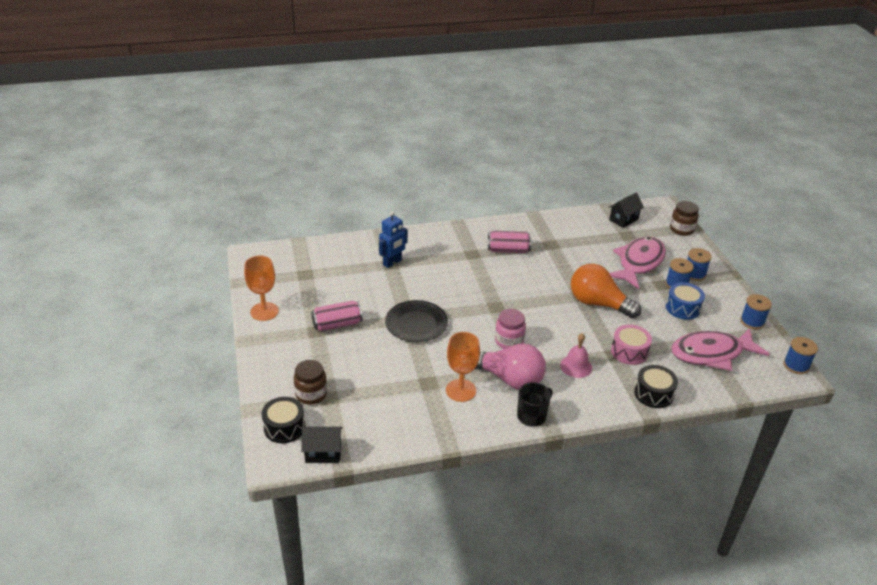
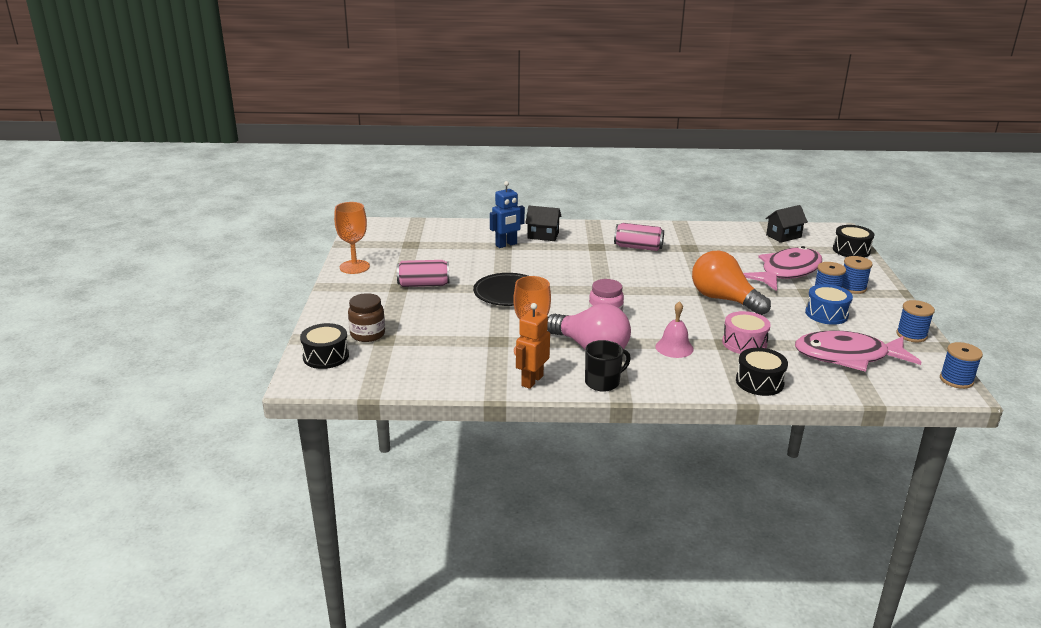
camera: 15 degrees right, 10 degrees down
(323, 453) = (355, 382): black house -> black house (543, 235)
(473, 424) = (532, 381): none -> orange robot
(681, 229) = (851, 250): brown jar -> black drum

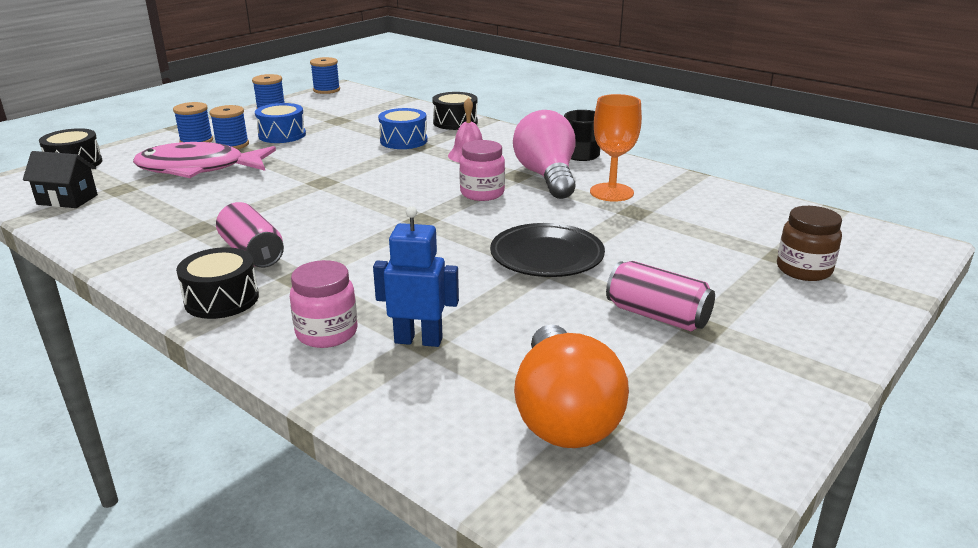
camera: 140 degrees left, 0 degrees up
(326, 356) = (878, 262): black drum -> black drum (222, 299)
(354, 267) = (766, 409): orange goblet -> none
(532, 381) = (644, 173): orange robot -> none
(543, 235) = (327, 333): black house -> pink jar
(724, 299) = (328, 170): orange light bulb -> orange light bulb (563, 414)
(744, 343) = (403, 141): pink drum -> blue drum
(847, 356) = (353, 114): pink fish -> none

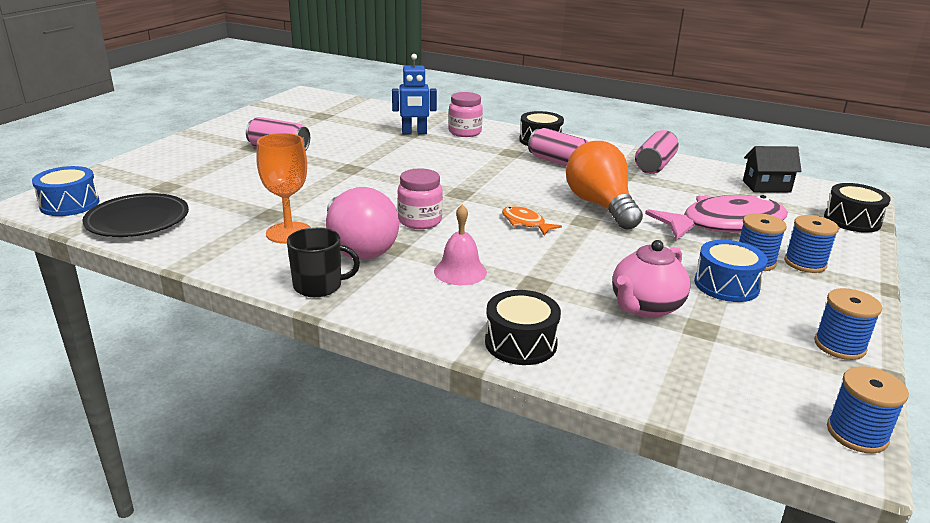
camera: 165 degrees right, 0 degrees up
(134, 237) = (655, 165): none -> pink can
(358, 129) = (645, 307): none -> pink teapot
(381, 184) = (525, 223): none -> orange fish
(403, 141) = (561, 290): blue drum -> blue drum (70, 204)
(547, 256) = (349, 174): black plate -> black plate (138, 221)
(563, 414) = (335, 117): orange light bulb -> orange light bulb (600, 206)
(803, 270) = (158, 179): brown jar -> none

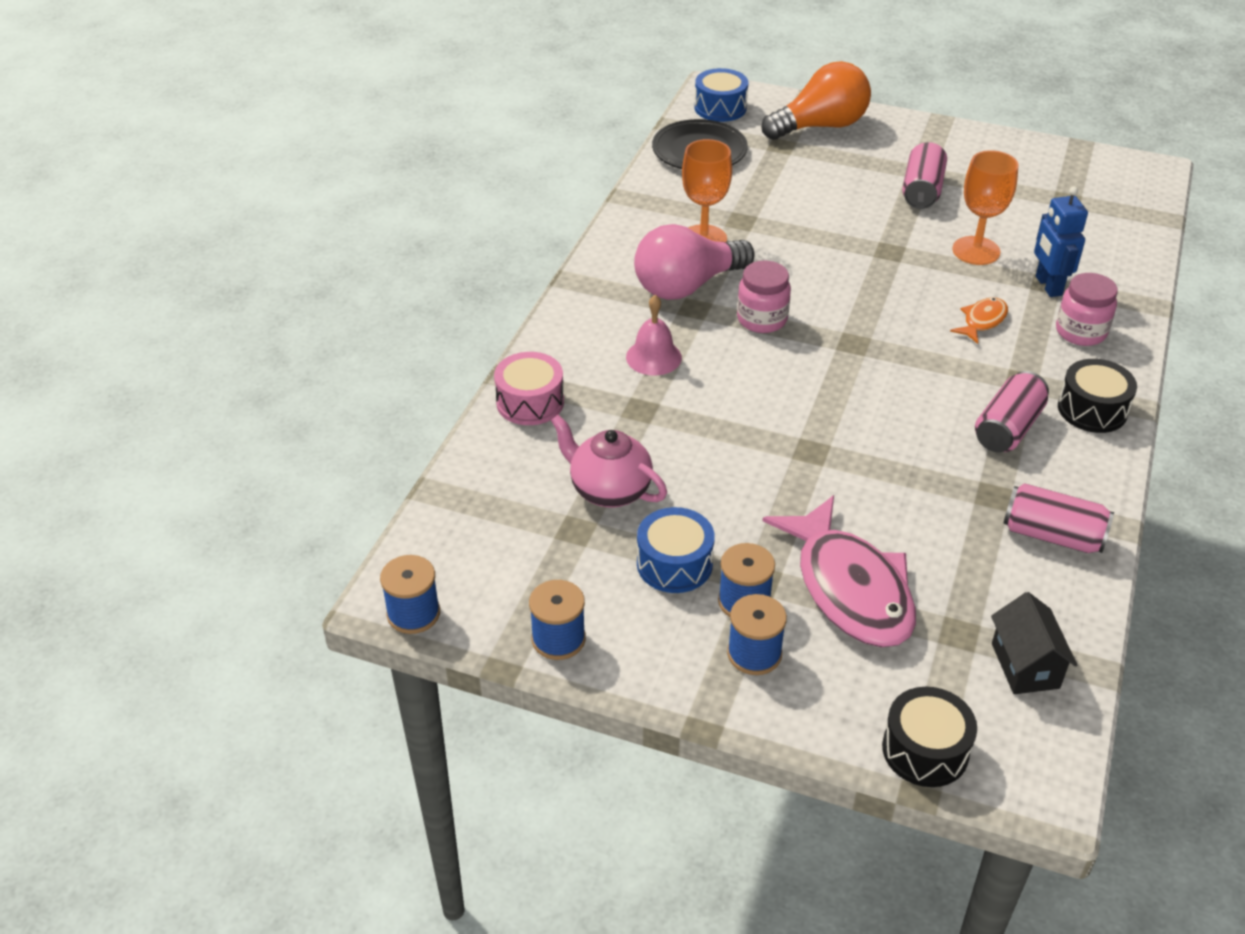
camera: 85 degrees right, 15 degrees up
(319, 286) = (604, 274): black mug -> none
(365, 144) = (976, 251): none -> orange goblet
(521, 343) = (530, 402): black drum -> pink drum
(525, 223) = (786, 400): orange fish -> orange fish (982, 321)
(600, 206) = (864, 467): orange light bulb -> orange light bulb (820, 126)

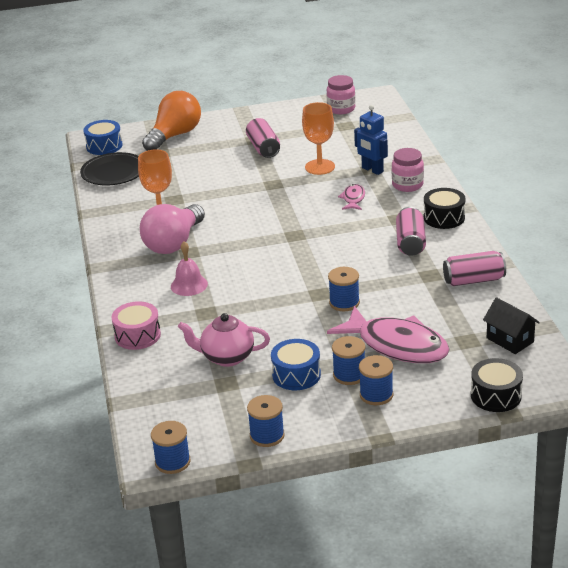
camera: 30 degrees left, 10 degrees down
(762, 319) = (233, 243): pink jar -> pink jar (341, 109)
(833, 482) = (344, 303): none -> blue spool
(982, 321) = (353, 199): orange fish -> pink fish

